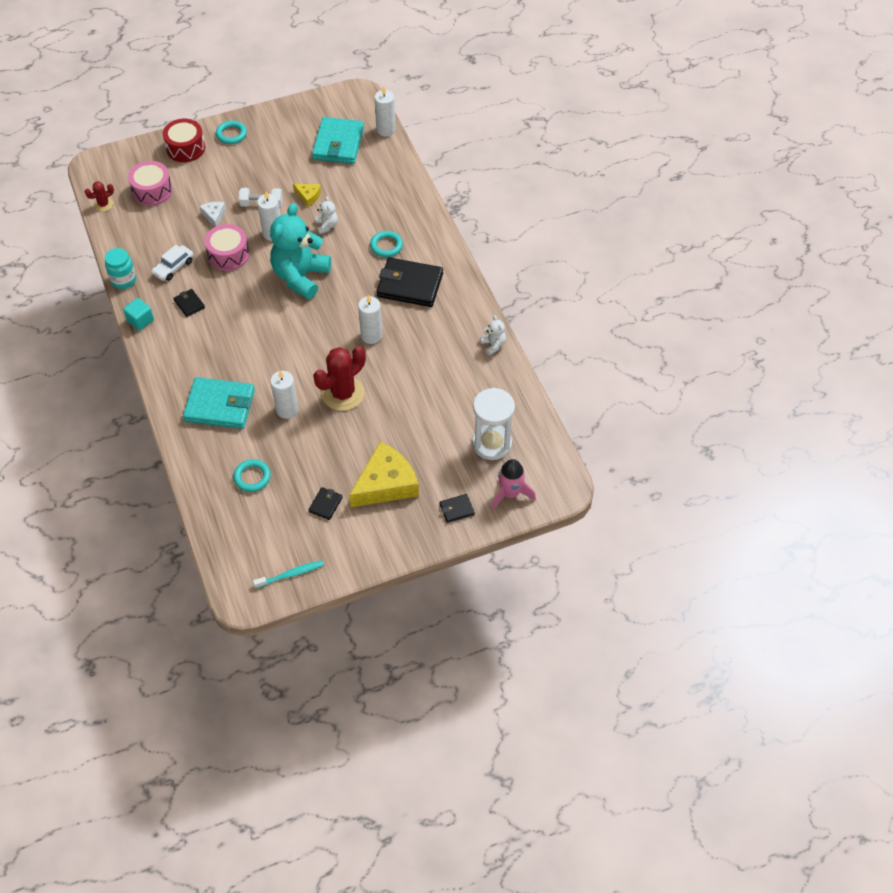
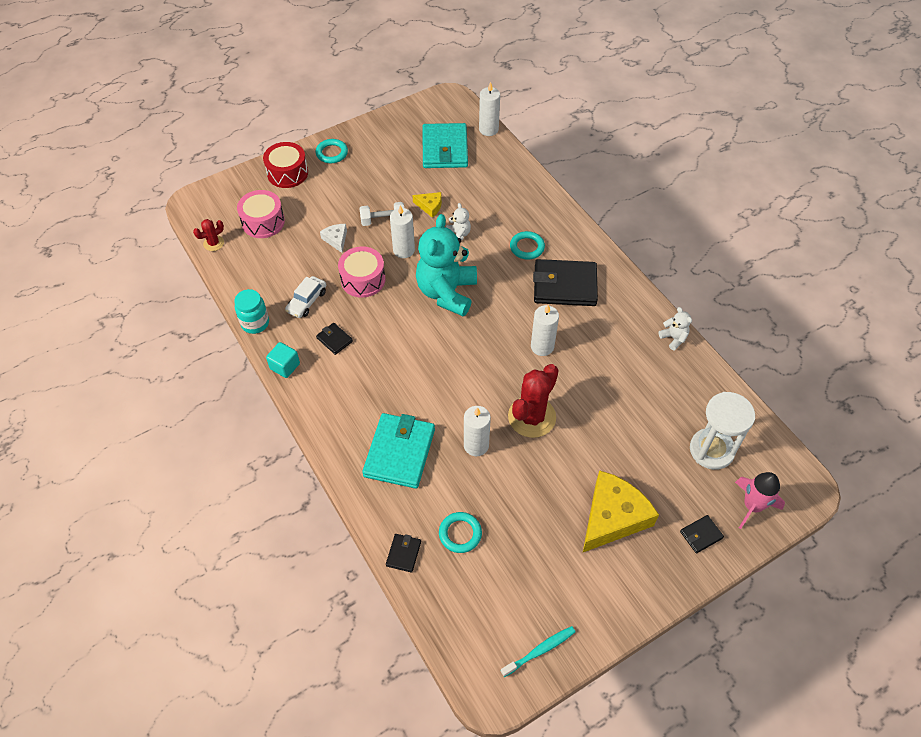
camera: 10 degrees left, 0 degrees up
(220, 406) = (399, 452): turquoise wallet -> turquoise wallet turned 75 degrees counterclockwise
(325, 504) = (553, 554): black wallet -> black wallet (403, 553)

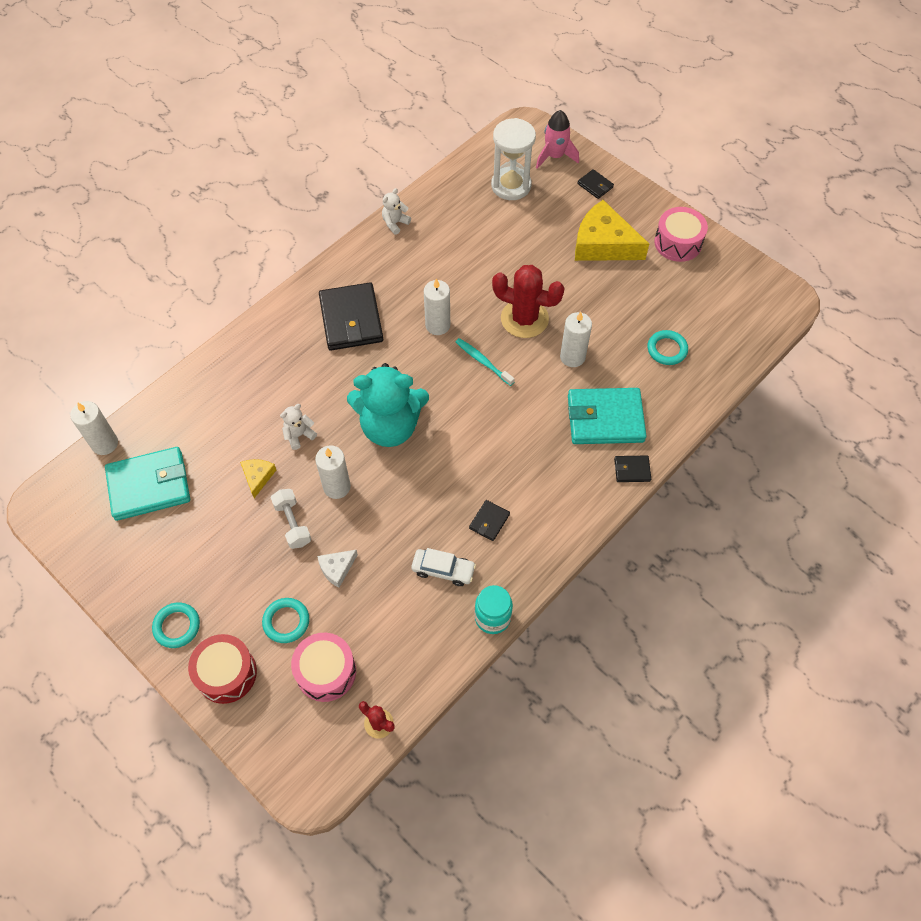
camera: 105 degrees left, 5 degrees up
(285, 366) = (541, 561): turquoise cube -> none
(363, 279) = (394, 518): pink drum -> pink drum (678, 243)
(403, 553) = (705, 388): black wallet -> black wallet (632, 470)
(527, 247) = (303, 363): turquoise ring -> turquoise ring (286, 621)
(540, 650) = (741, 274): turquoise toothbrush -> turquoise toothbrush (483, 362)

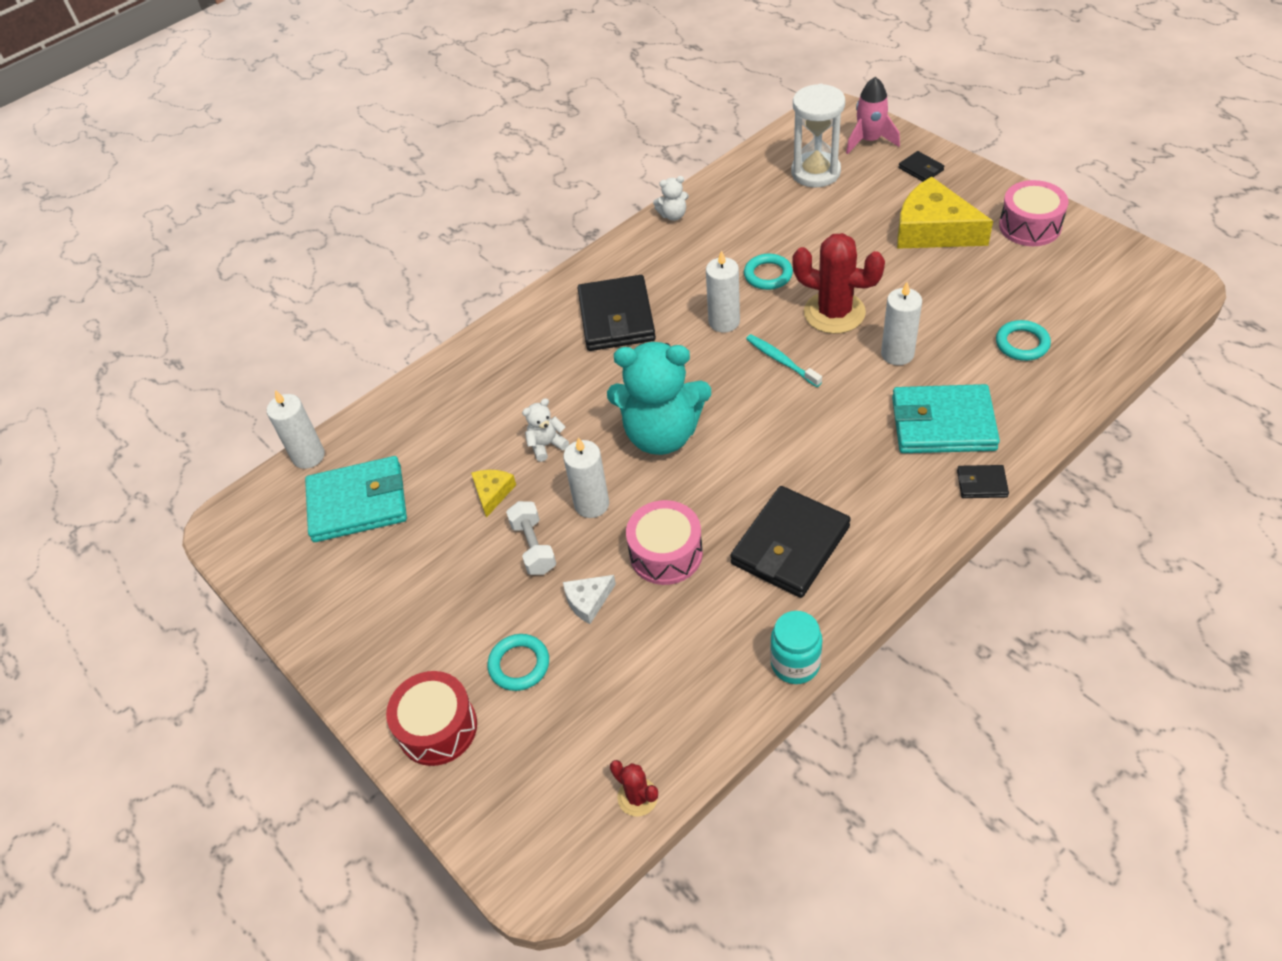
camera: 10 degrees right, 10 degrees down
(177, 626) = (378, 668): turquoise ring -> turquoise ring (768, 275)
(326, 672) = (568, 728): pink drum -> pink drum (666, 553)
(395, 223) = (673, 215): white teddy bear -> white teddy bear turned 150 degrees counterclockwise
(443, 570) = (728, 604): white car -> none
(489, 521) = (790, 545): black wallet -> black wallet, size x2.19

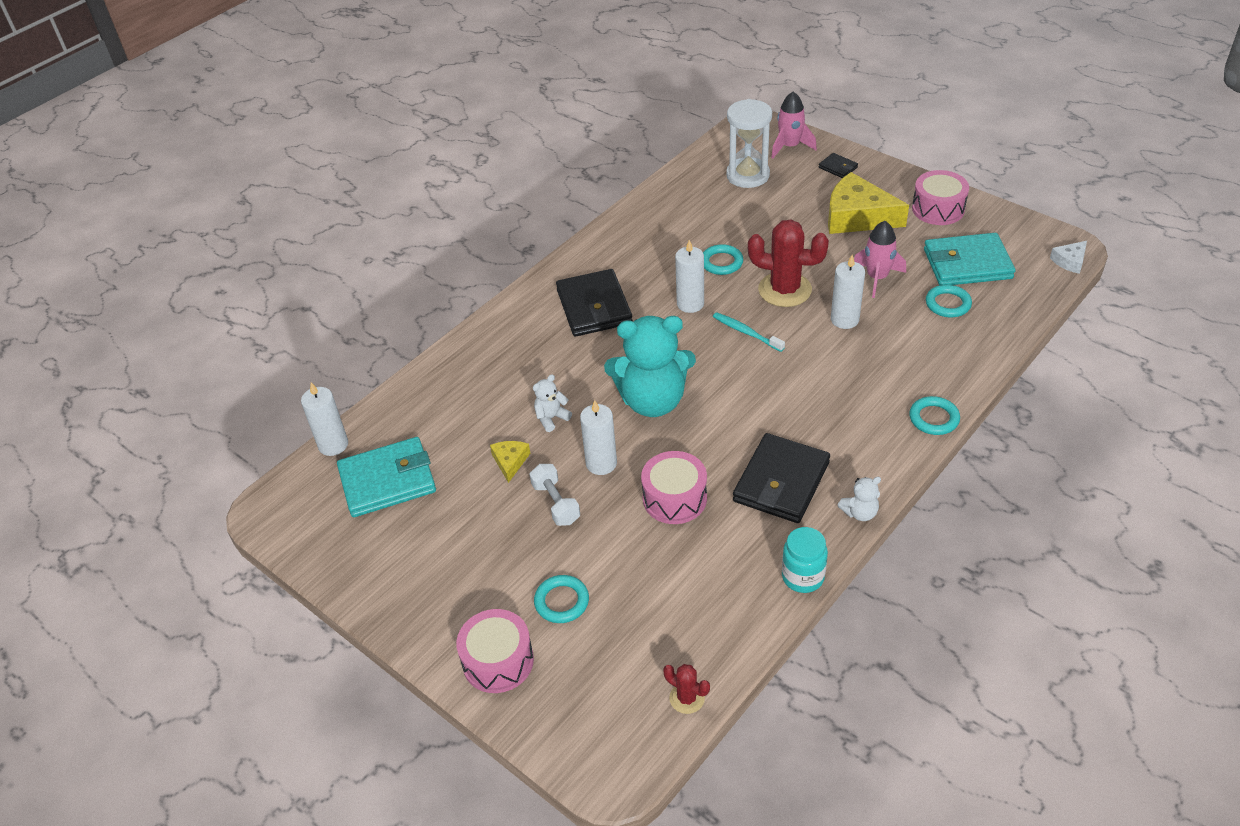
camera: 10 degrees left, 5 degrees down
(437, 728) = (498, 661): red drum -> pink drum
(588, 601) = (613, 543): white cheese -> white cheese (1070, 261)
(673, 215) = (629, 218): white teddy bear -> white teddy bear (860, 512)
(943, 306) = (877, 278): none -> pink rocket
(943, 423) = (893, 373): turquoise wallet -> turquoise wallet (967, 264)
(981, 483) = (934, 418): black wallet -> turquoise ring

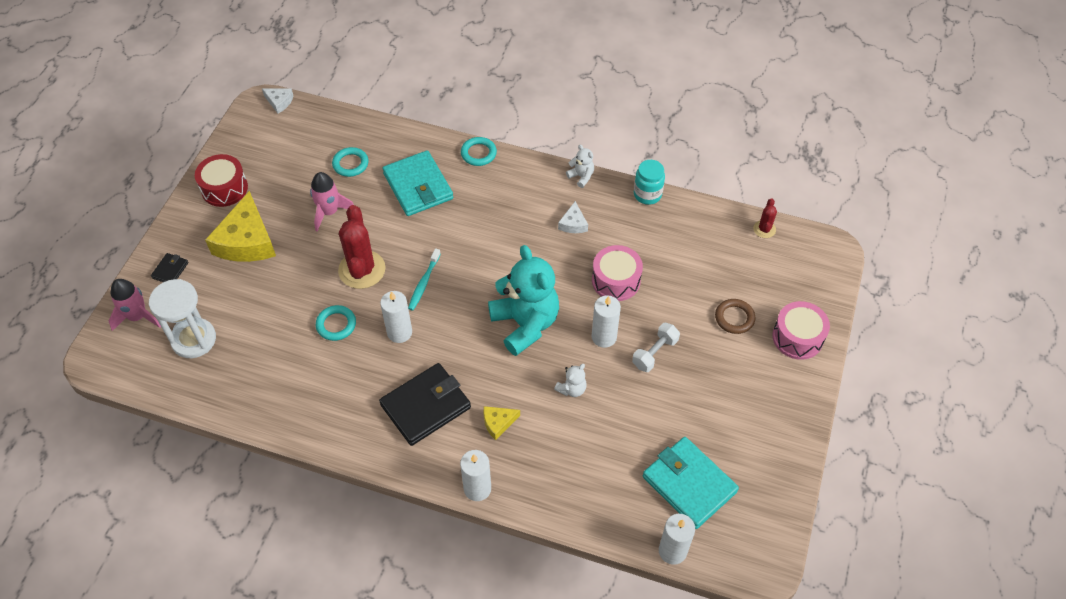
camera: 115 degrees left, 10 degrees up
(510, 462) = (629, 400): yellow cheese -> yellow cheese (498, 423)
(551, 418) = (572, 389): white teddy bear -> white teddy bear turned 75 degrees counterclockwise
(561, 601) = (734, 318): turquoise ring -> brown ring
(781, 482) = (573, 224): black wallet -> white cheese
(844, 319) = (388, 222): white candle -> white candle (477, 488)
(938, 209) = (224, 188): pink drum -> red drum
(967, 264) = (297, 159): turquoise wallet -> turquoise wallet (418, 186)

